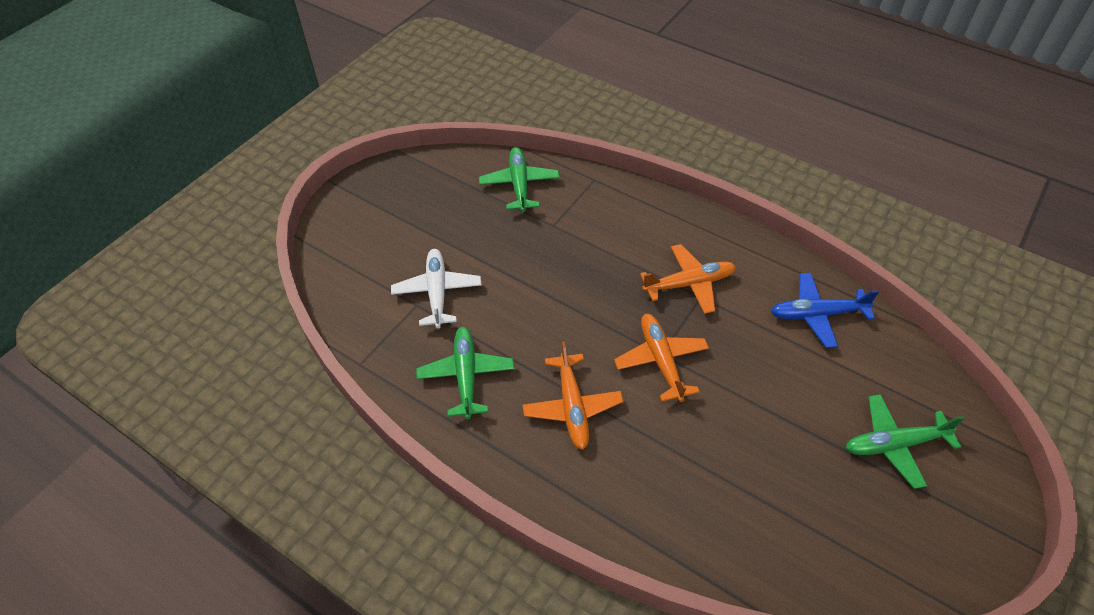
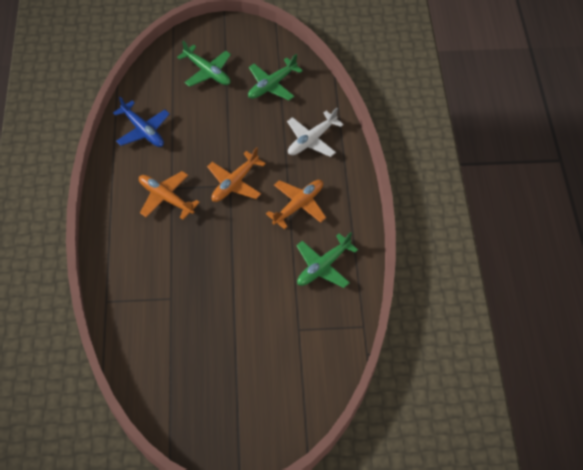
camera: 130 degrees left, 5 degrees up
(437, 292) = (280, 325): white plane -> white plane (312, 140)
(519, 185) = (146, 345): green plane -> green plane (272, 85)

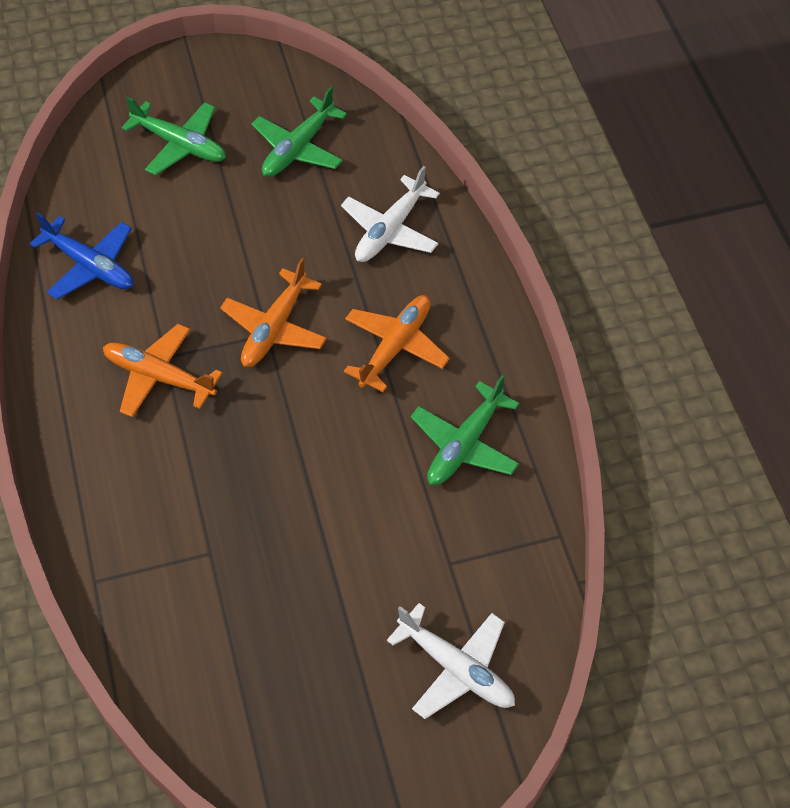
camera: 10 degrees left, 0 degrees up
(287, 386) = (456, 668): none -> white plane

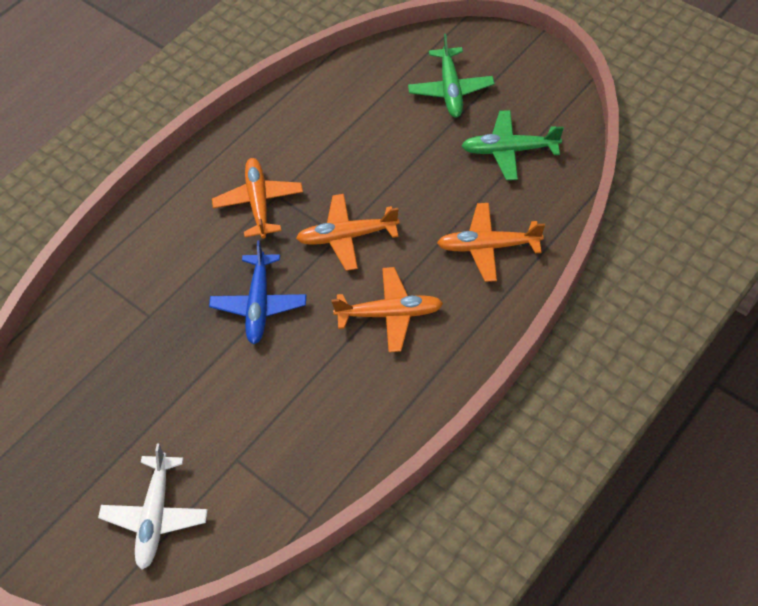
camera: 60 degrees right, 0 degrees up
(90, 265) = (314, 112): blue plane -> blue plane (259, 304)
(390, 230) = (488, 247): white plane -> orange plane
(465, 444) = (341, 408): green plane -> none

